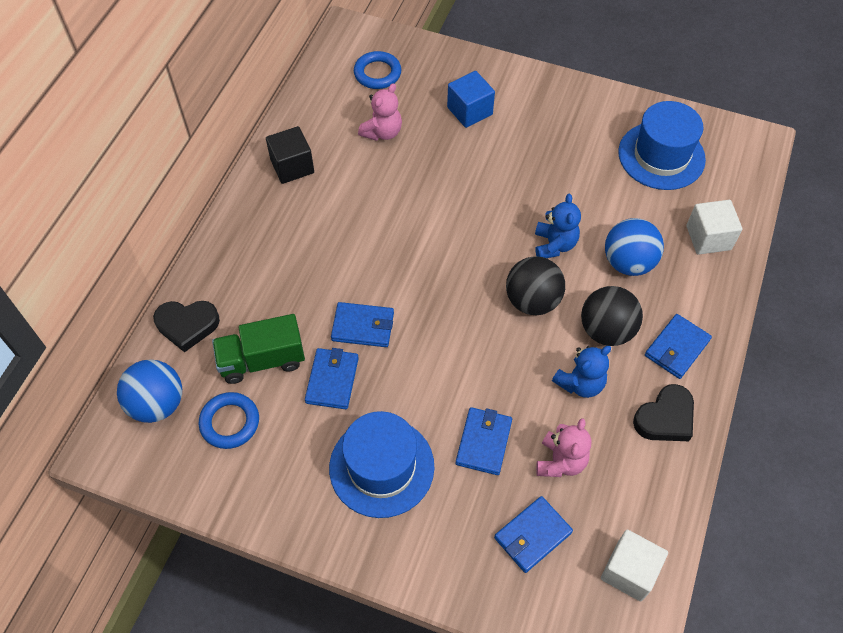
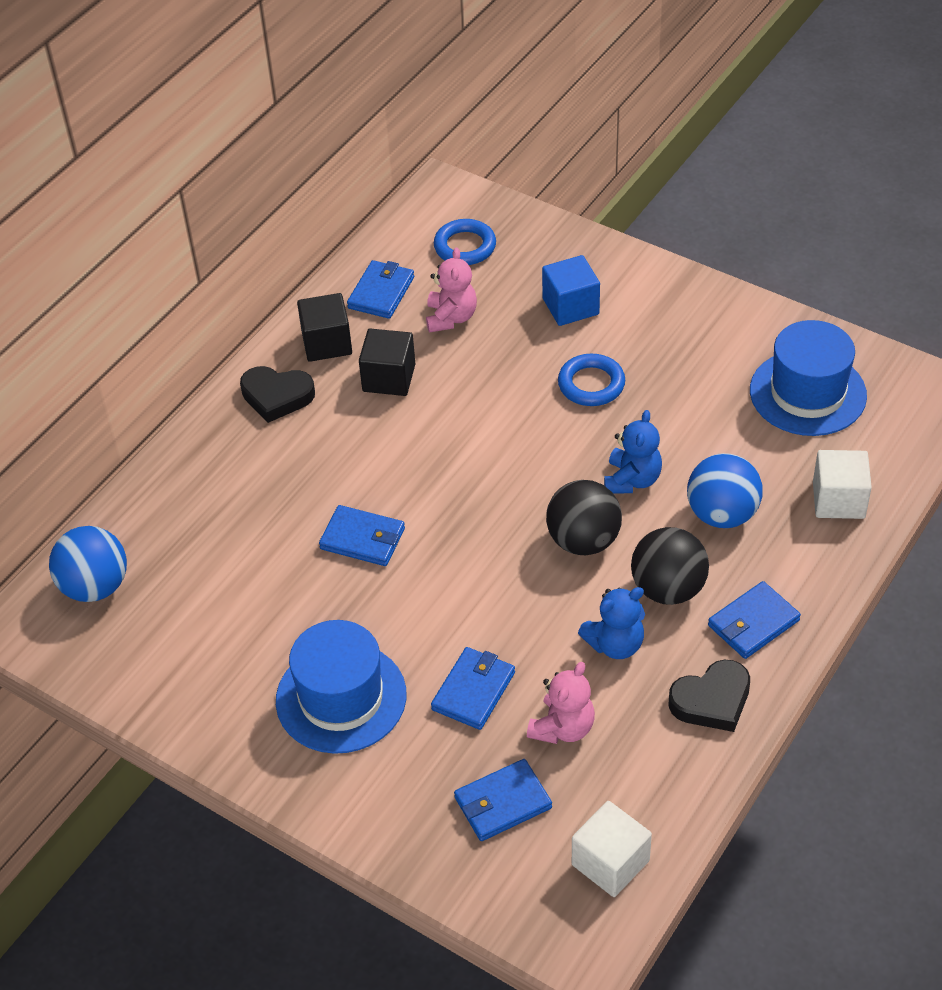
camera: 15 degrees right, 10 degrees down
(187, 325) = (152, 506): black heart -> black heart (277, 396)
(230, 422) = (174, 620): blue ring -> blue ring (591, 384)
(262, 360) = (230, 558): green truck -> none
(332, 380) = (308, 593): blue wallet -> blue wallet (381, 292)
(348, 188) = (389, 378): none -> black cube
(382, 132) = (451, 318): pink teddy bear -> pink teddy bear turned 45 degrees counterclockwise

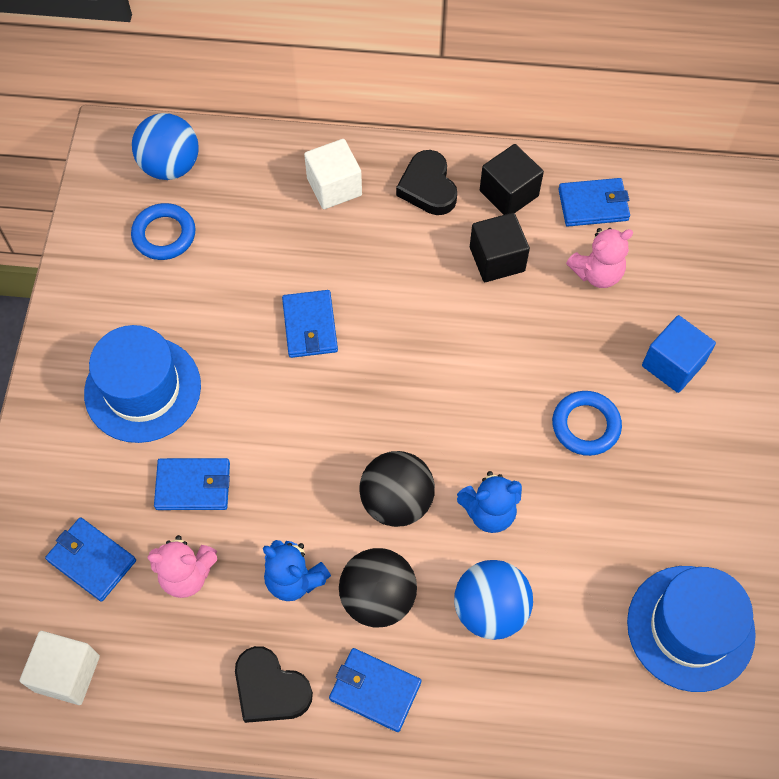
camera: 60 degrees right, 15 degrees up
(465, 246) = (692, 242): blue ring -> blue ring (164, 235)
(838, 500) = (566, 712): white cube -> white cube (334, 187)

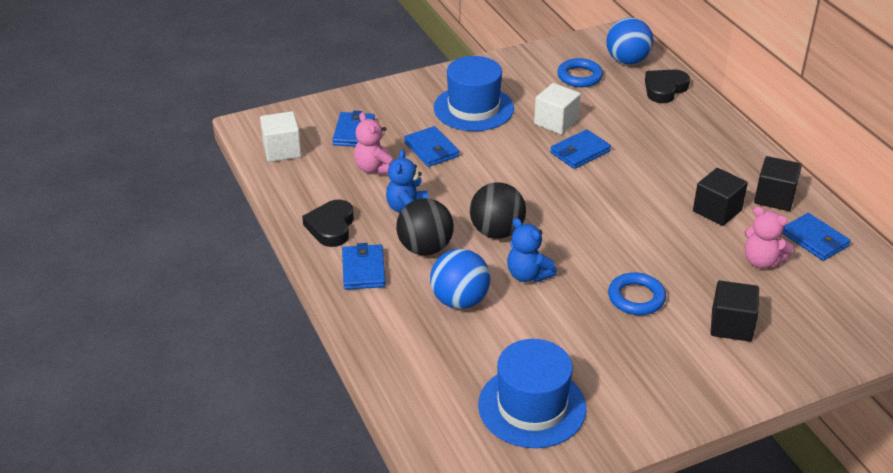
camera: 60 degrees right, 25 degrees down
(334, 187) = (688, 124): white cube -> white cube (556, 122)
(428, 187) = (735, 161): black heart -> black heart (664, 89)
(673, 364) = (731, 325): blue cube -> black cube

